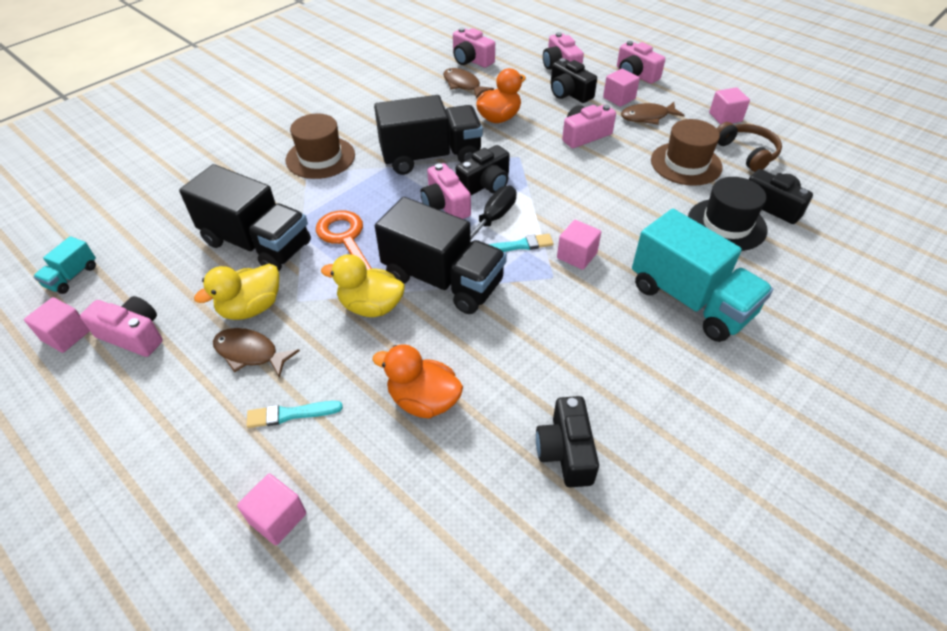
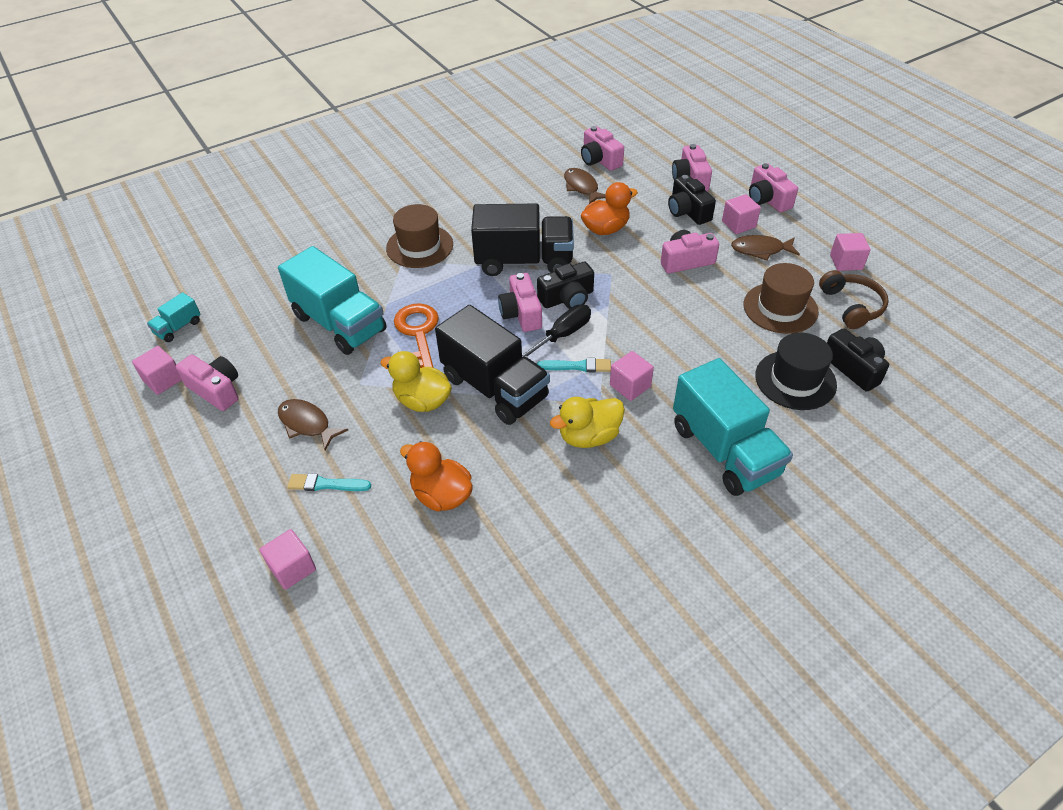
camera: 15 degrees right, 0 degrees up
(251, 308) = (319, 383): yellow duck -> yellow duck (589, 436)
(257, 243) = (339, 323): black truck -> turquoise truck
(566, 451) = (551, 566): black camera -> none

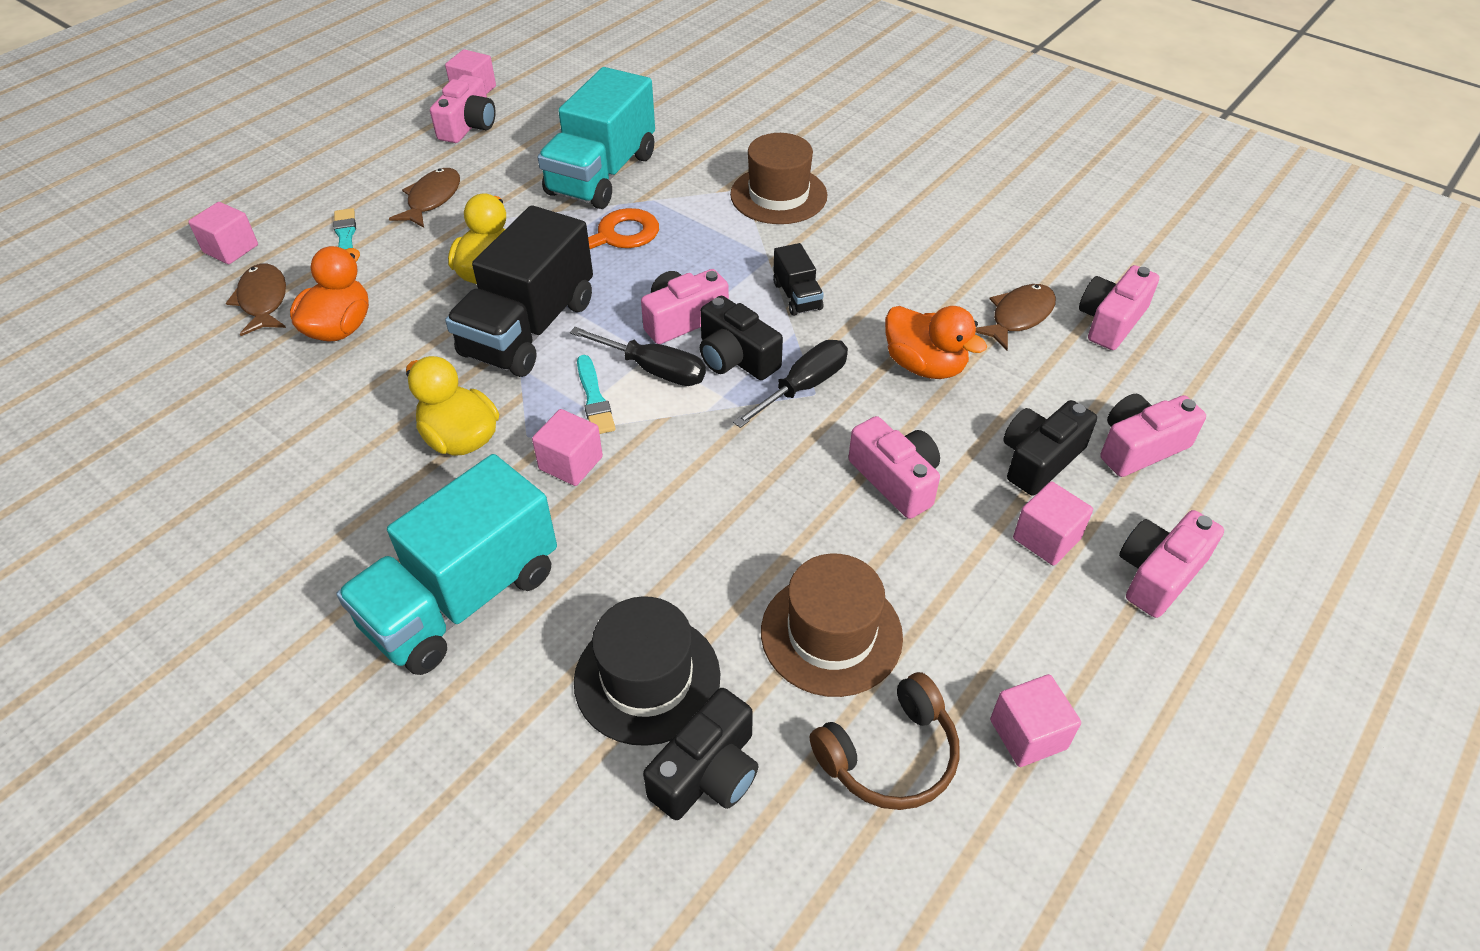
camera: 70 degrees right, 0 degrees up
(178, 328) = (554, 73): turquoise truck -> none
(524, 261) = (797, 296): black truck -> black truck, size x0.45
(603, 277) = (803, 387): none -> black screwdriver
(760, 250) = (987, 583): brown fish -> brown fish (263, 300)

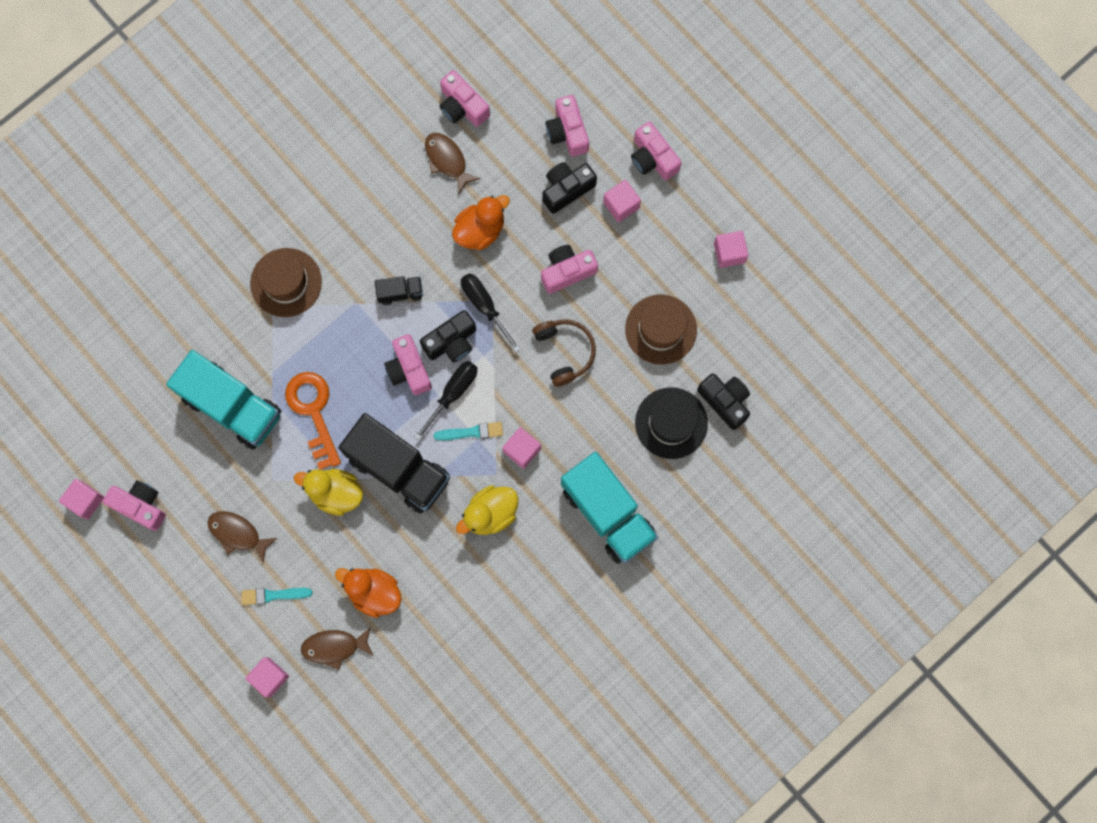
camera: 80 degrees left, 30 degrees up
(890, 755) = (729, 318): brown headphones -> brown headphones (565, 352)
(1039, 459) = (566, 189): black camera -> black camera turned 90 degrees clockwise

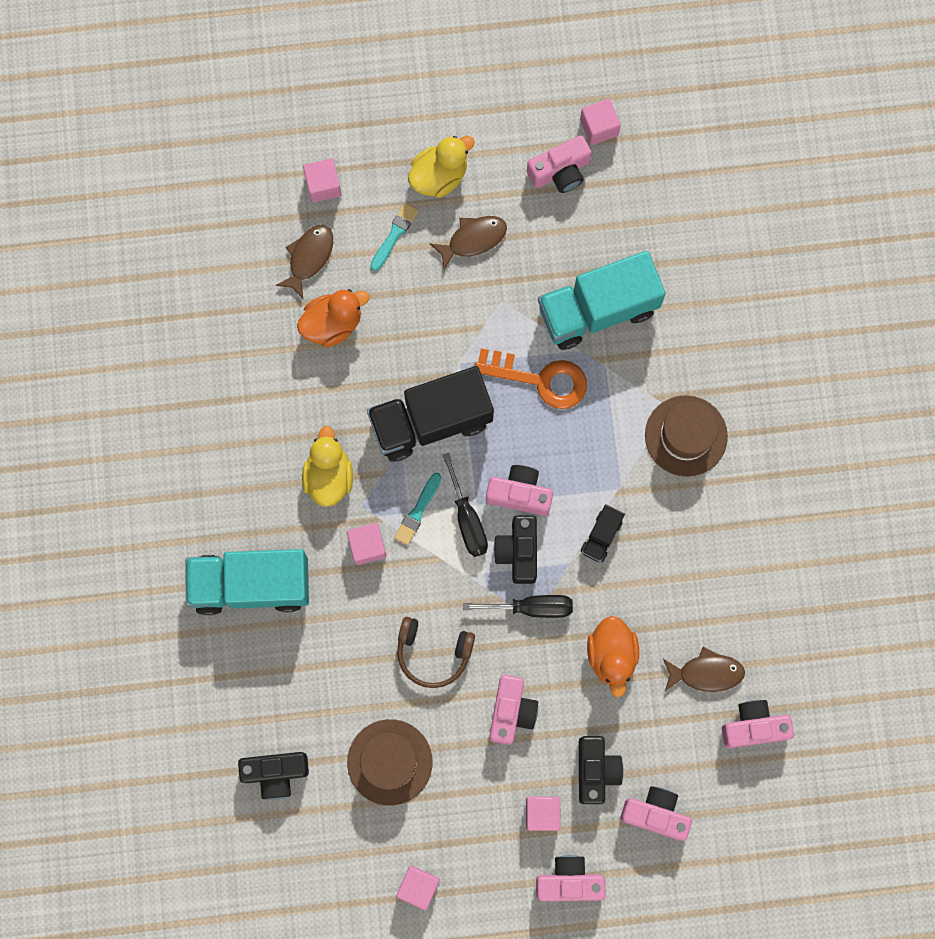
camera: 125 degrees right, 0 degrees up
(335, 493) = (449, 349): yellow duck -> yellow duck (439, 176)
(671, 423) = (292, 706): black hat -> none

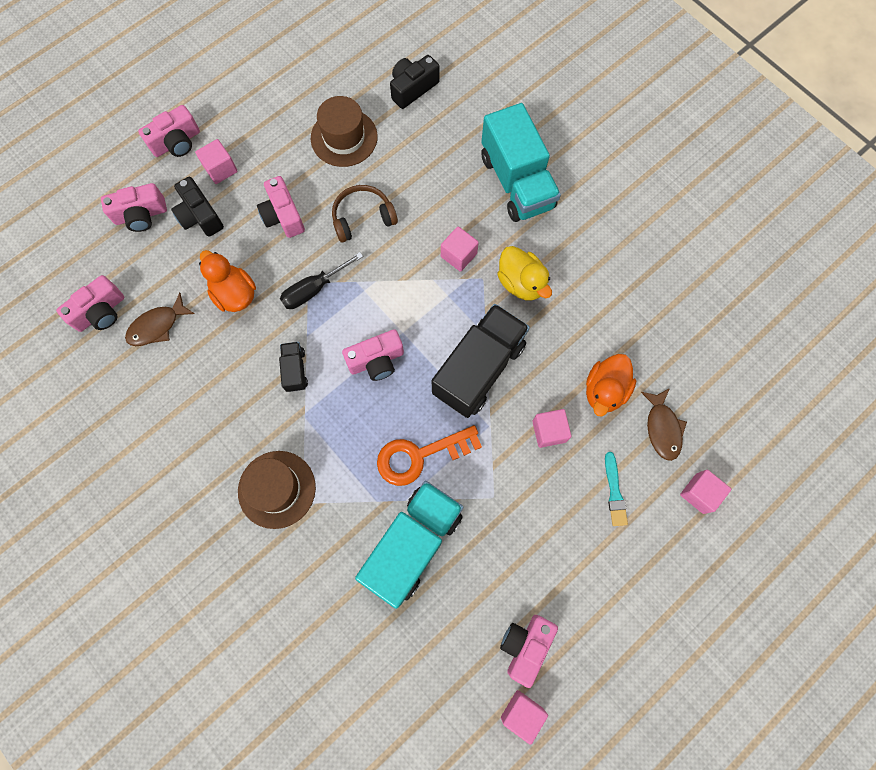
camera: 145 degrees right, 5 degrees down
(251, 585) = (517, 182): turquoise truck -> turquoise truck turned 105 degrees clockwise
(418, 511) = (441, 300): turquoise brush -> none
(418, 887) = (274, 82): pink cube -> pink cube (549, 431)
(439, 176) = (618, 568): yellow duck -> none
(467, 519) = (402, 318): black screwdriver -> none
(473, 239) = (552, 533): brown fish -> none
(518, 552) = (349, 320): black camera -> none

